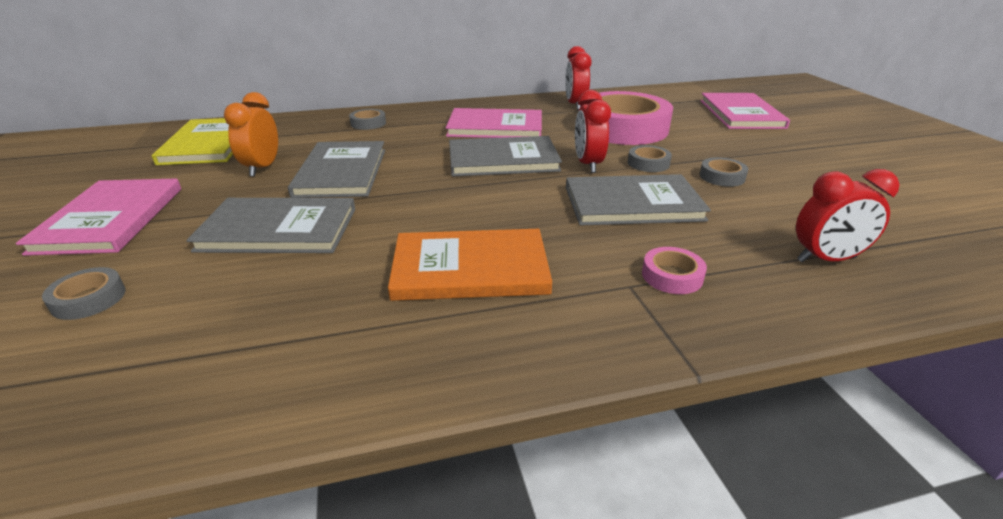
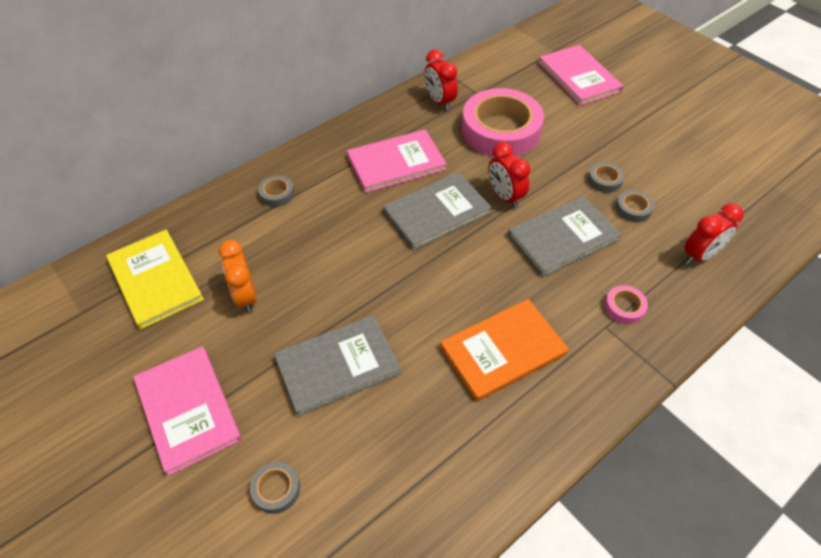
camera: 25 degrees left, 20 degrees up
(341, 172) = (320, 277): grey book -> none
(648, 163) = (546, 179): grey tape -> grey tape (633, 209)

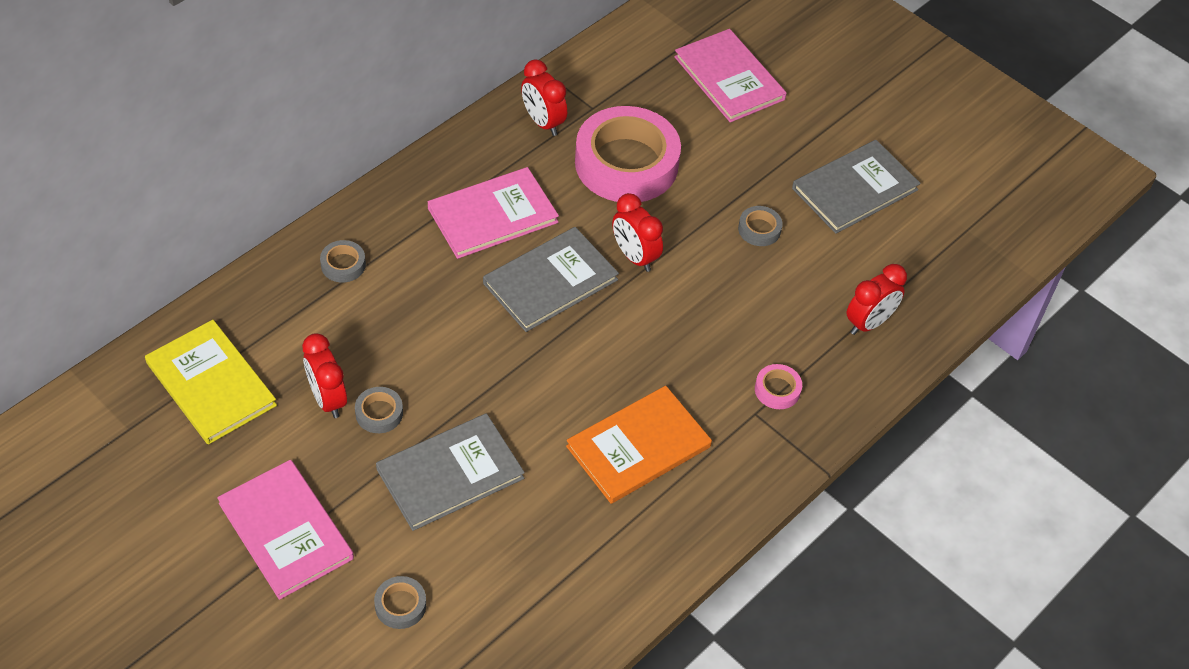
camera: 10 degrees left, 0 degrees up
(246, 296) = (328, 399): orange clock -> red clock
(563, 237) = (707, 308): grey book -> grey book (855, 189)
(633, 209) = (793, 267): grey tape -> grey tape (379, 413)

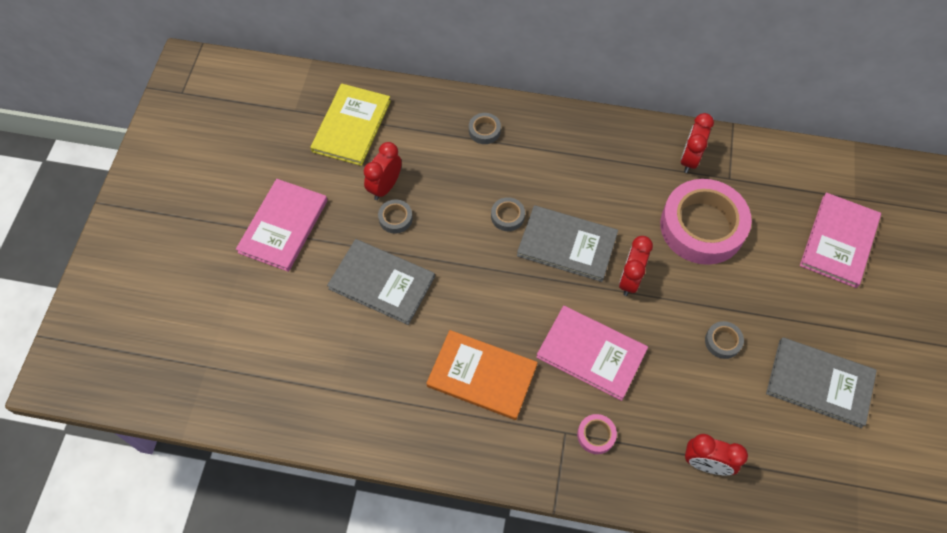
camera: 60 degrees right, 10 degrees up
(400, 605) = (274, 316): grey tape -> grey tape (507, 216)
(493, 215) = (590, 181): pink book -> pink book (591, 353)

